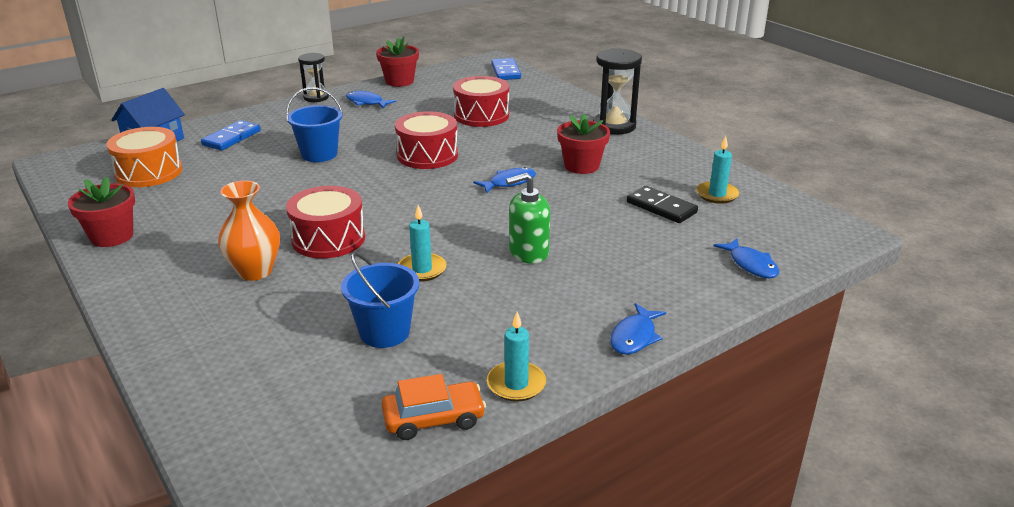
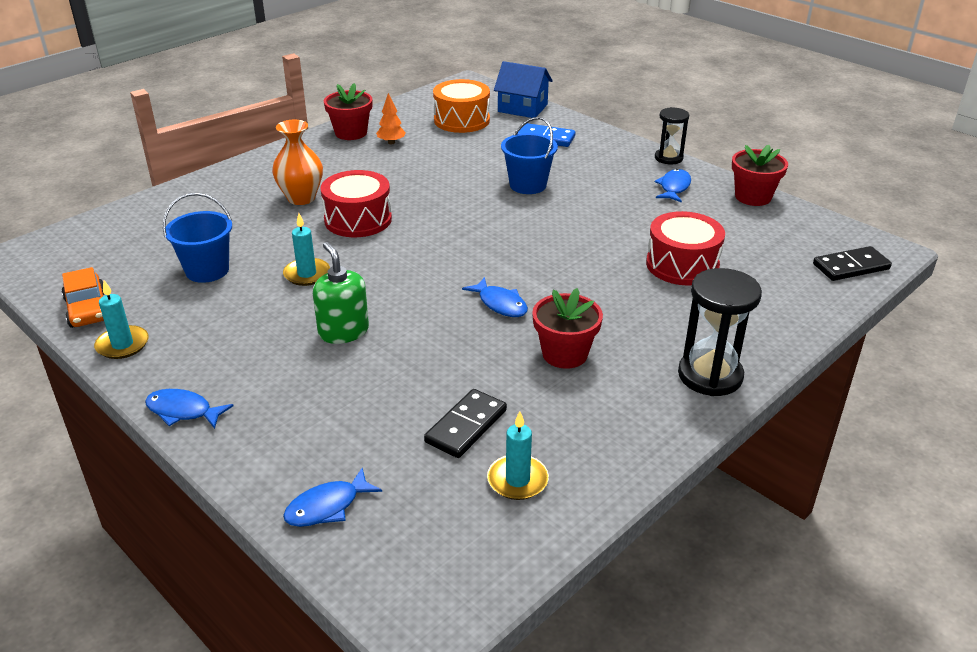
camera: 80 degrees right, 5 degrees up
(164, 213) = (391, 142): none -> orange tree
(427, 155) = (550, 244): red drum -> none
(506, 71) = (851, 267): blue domino -> black domino

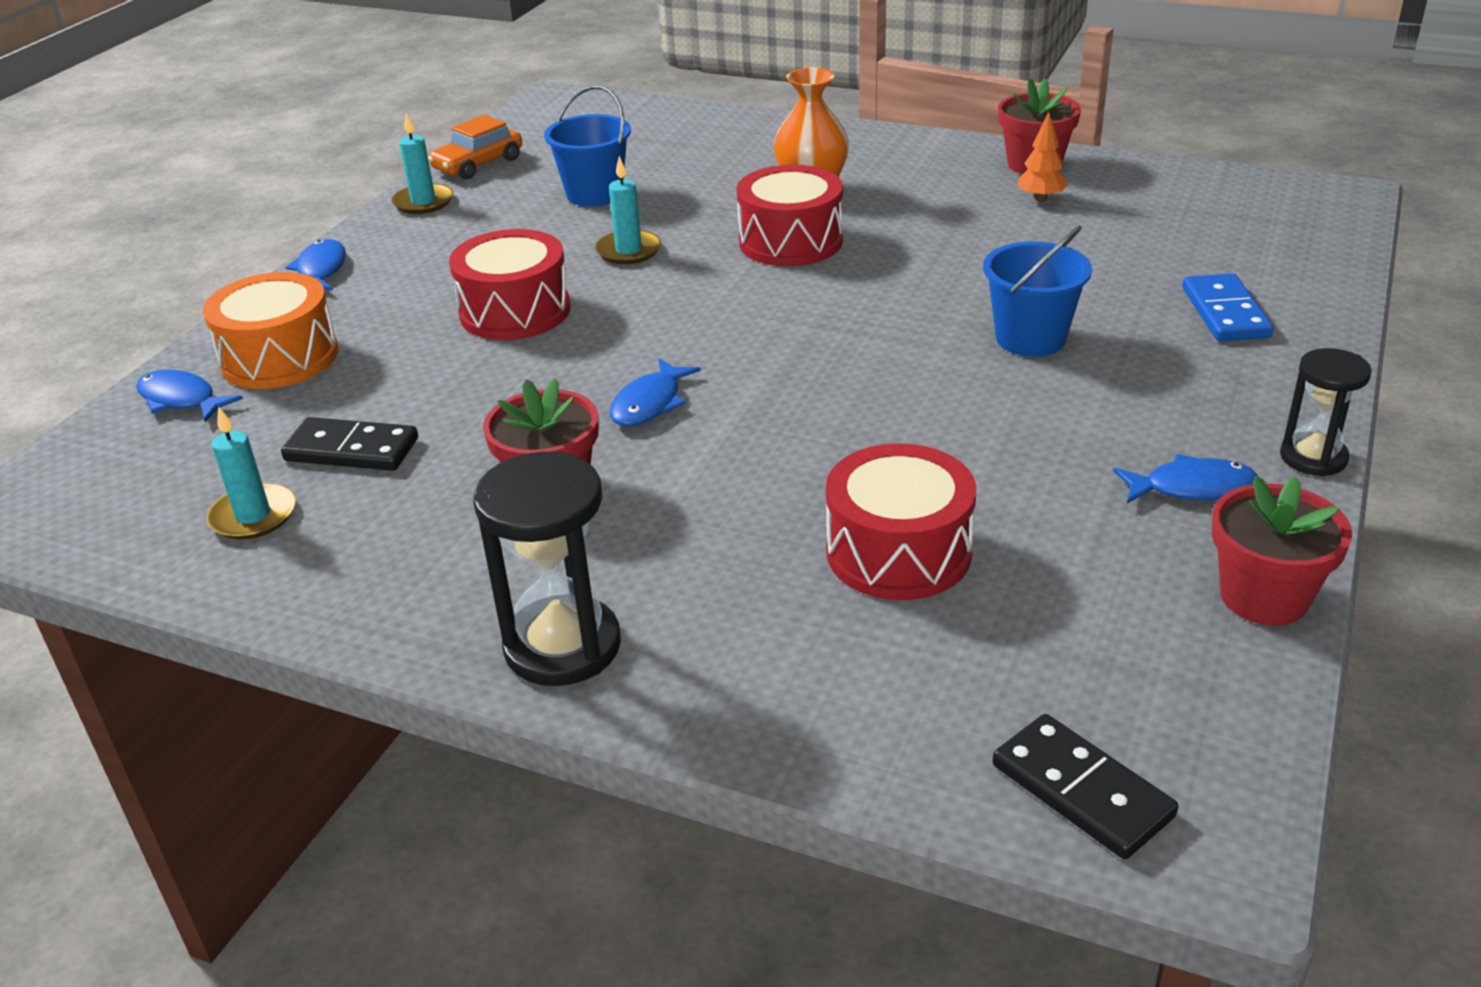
camera: 70 degrees right, 0 degrees up
(343, 331) = (515, 311): green soap dispenser -> red drum
(461, 120) = (1190, 227): orange drum -> orange drum (280, 357)
(522, 108) = (1314, 264): blue house -> none

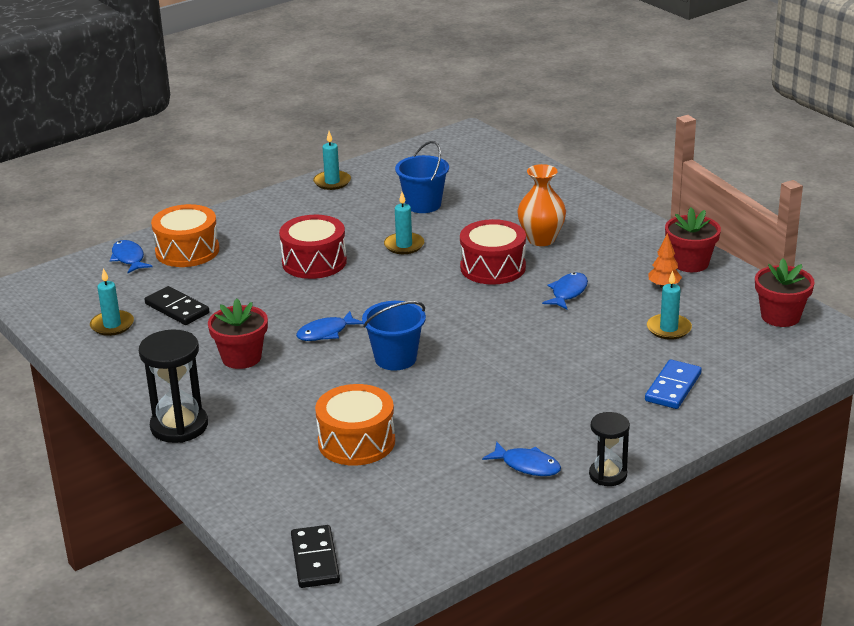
camera: 30 degrees right, 5 degrees down
(321, 270) = (247, 208): blue fish -> blue fish (568, 292)
(478, 164) = (382, 166): orange car -> none
(898, 552) = (356, 442): red drum -> orange drum
(1030, 339) = (549, 365): blue bucket -> blue bucket (395, 358)
(1117, 245) = (668, 329): none -> turquoise candle
(1264, 597) = (492, 523): red flower pot -> red flower pot (780, 316)

